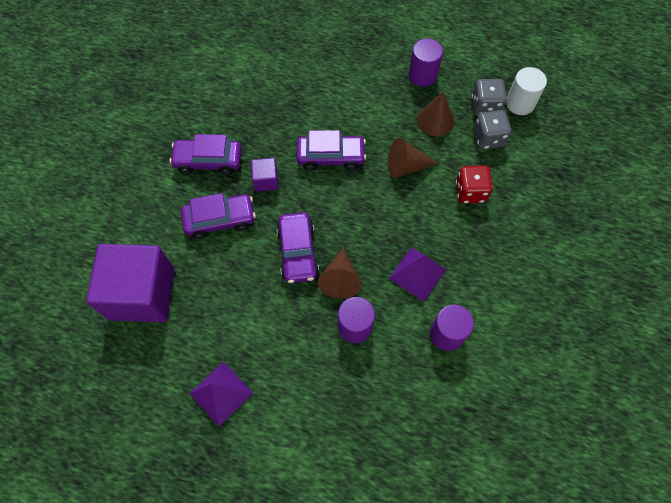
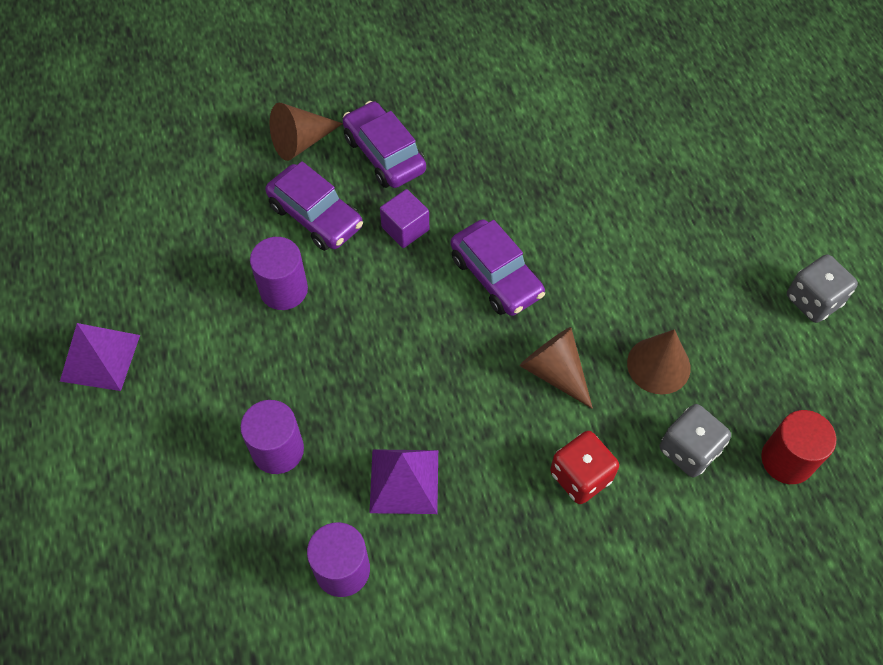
camera: 55 degrees right, 5 degrees down
(142, 293) = (169, 202): purple cube -> none
(298, 252) = (333, 323): purple car -> none
(340, 279) = (331, 393): brown cone -> brown cone (301, 142)
(422, 75) = (717, 306): purple cylinder -> purple cylinder (284, 289)
(485, 106) = (739, 415): grey dice -> grey dice (813, 300)
(520, 103) = (787, 460): white cylinder -> red cylinder

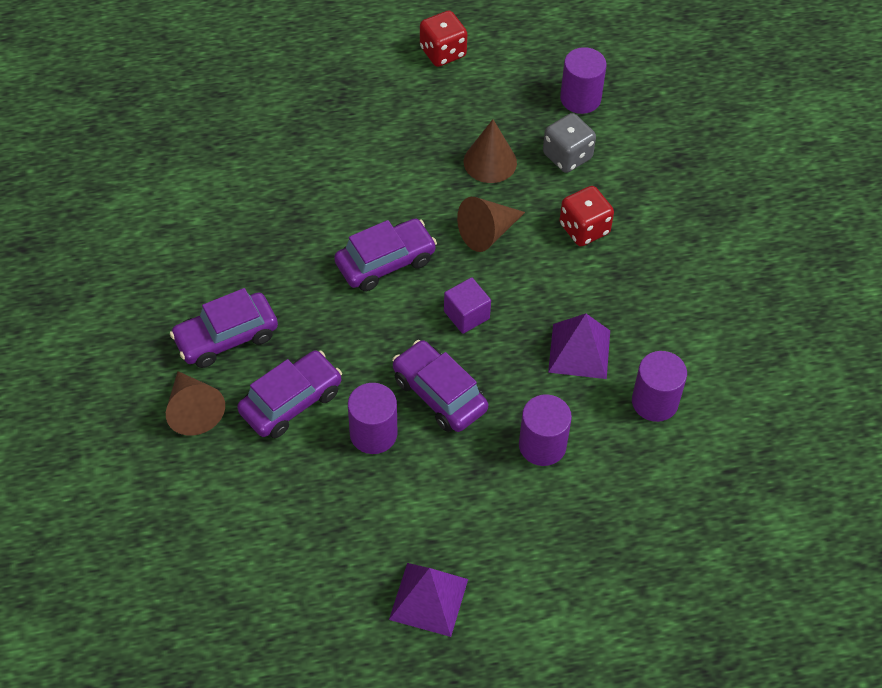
camera: 85 degrees left, 5 degrees down
(335, 344) = (439, 394): none -> purple car
(405, 228) = (320, 327): purple cube -> purple cube (466, 315)
(787, 460) = (580, 98): red cylinder -> purple cylinder
(813, 300) = (443, 52): grey dice -> red dice

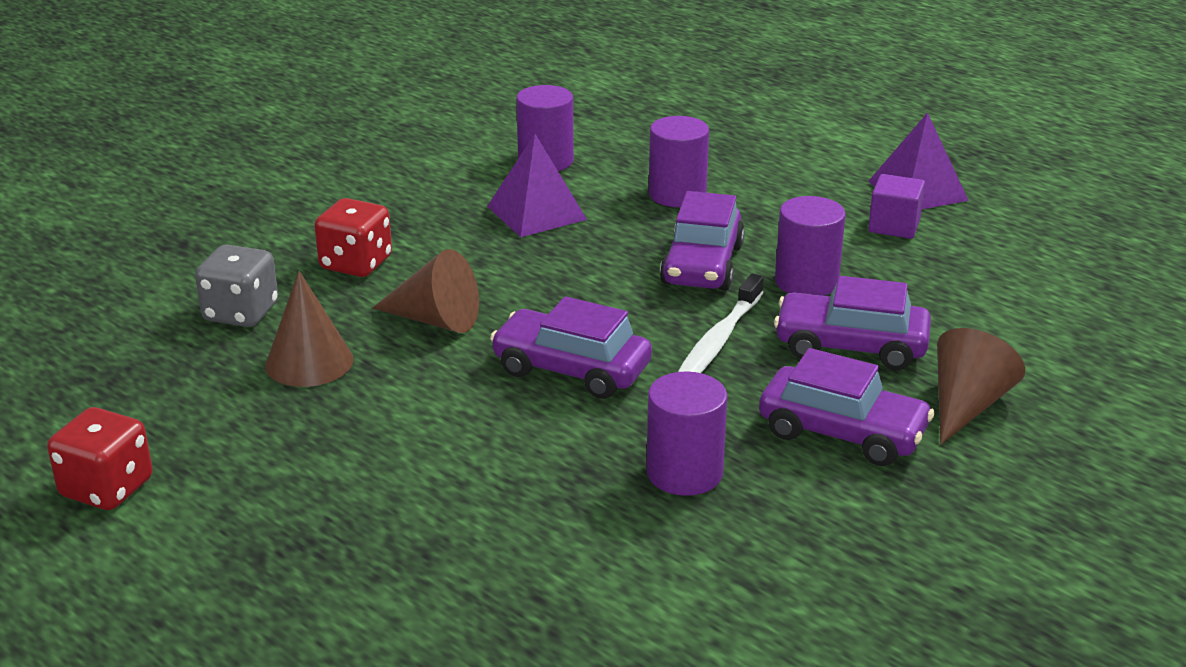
camera: 125 degrees left, 25 degrees down
(353, 343) = (718, 341): none -> white toothbrush
(466, 315) = (577, 288): purple cube -> purple cube (894, 226)
(580, 98) = (116, 339): purple cylinder -> purple cylinder (684, 473)

